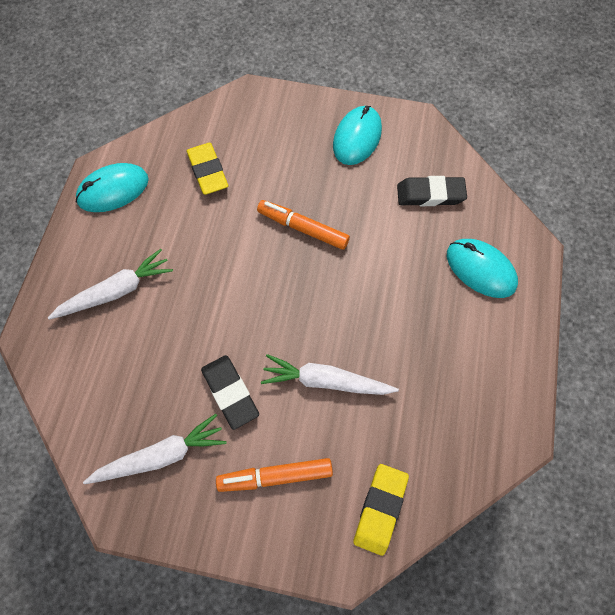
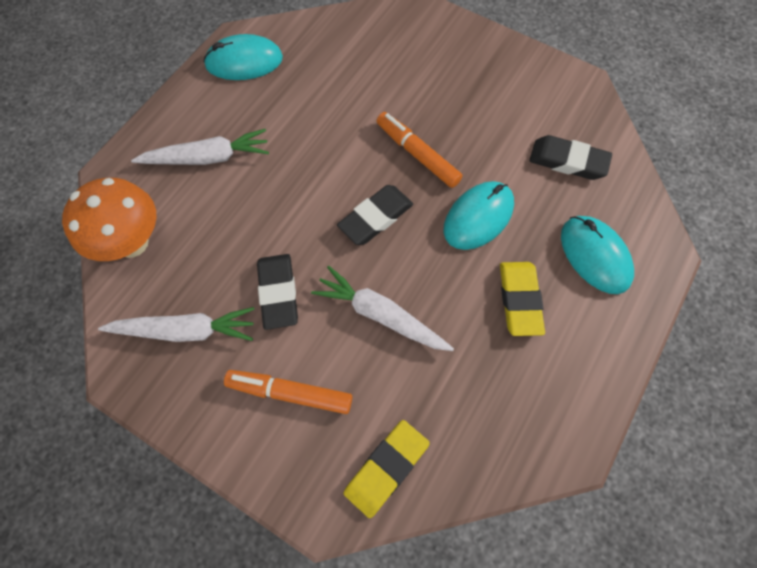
camera: 20 degrees right, 0 degrees up
(78, 393) = (132, 243): none -> orange mushroom
(208, 171) = (343, 71): yellow eraser -> yellow eraser (519, 300)
(288, 297) = (376, 218): none -> black eraser
(357, 137) = (510, 81): turquoise mouse -> turquoise mouse (478, 217)

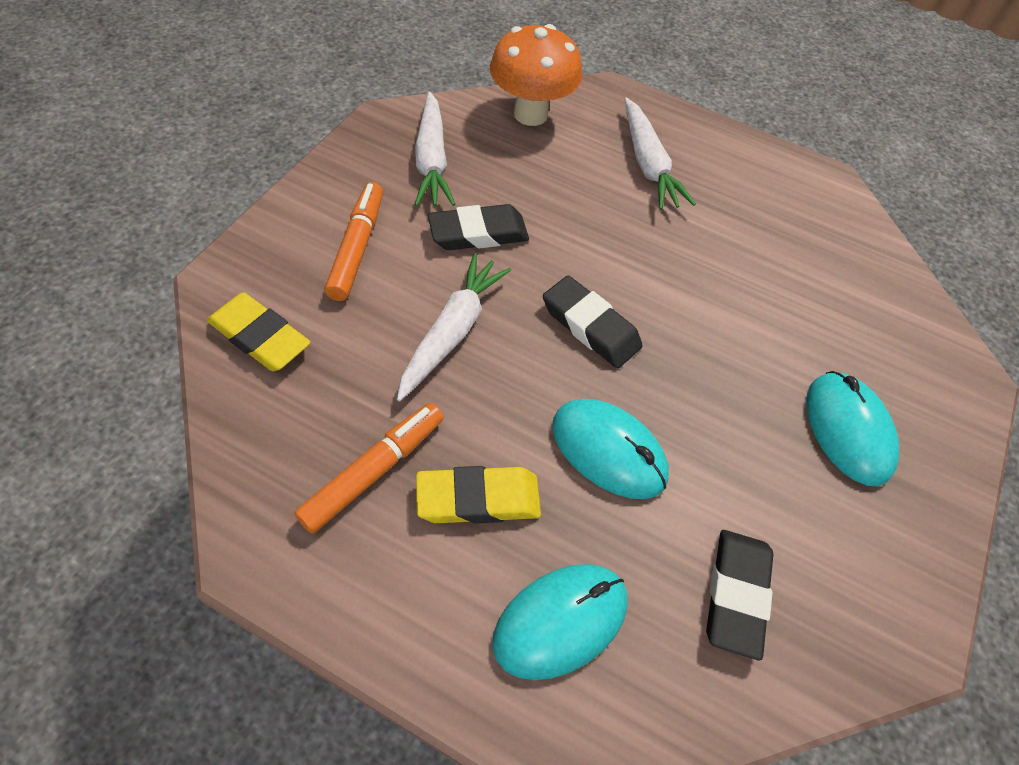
camera: 80 degrees right, 10 degrees down
(244, 62) = (797, 188): turquoise mouse -> turquoise mouse (848, 430)
(417, 154) = (700, 376): orange marker -> orange marker (374, 471)

